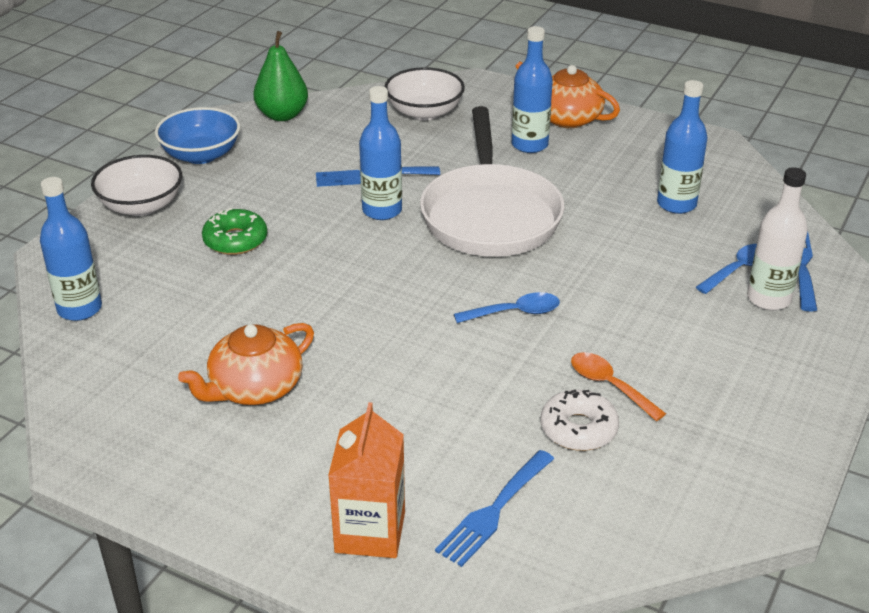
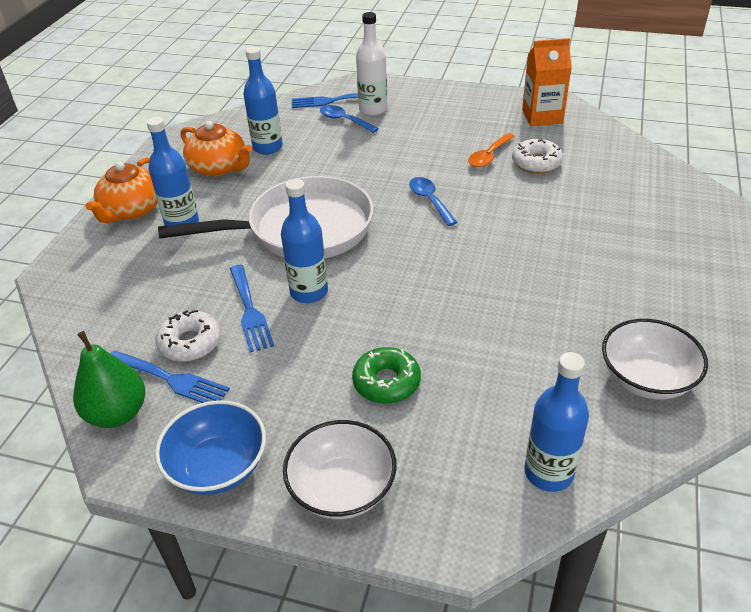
camera: 100 degrees left, 5 degrees up
(255, 388) = (586, 311): orange teapot -> orange teapot (219, 167)
(344, 146) = (190, 343): none -> white donut
(370, 532) = (681, 225): orange carton -> orange carton (542, 116)
(424, 112) = (116, 298): white bowl -> white bowl (646, 378)
(493, 511) = (627, 183): blue fork -> blue fork (171, 379)

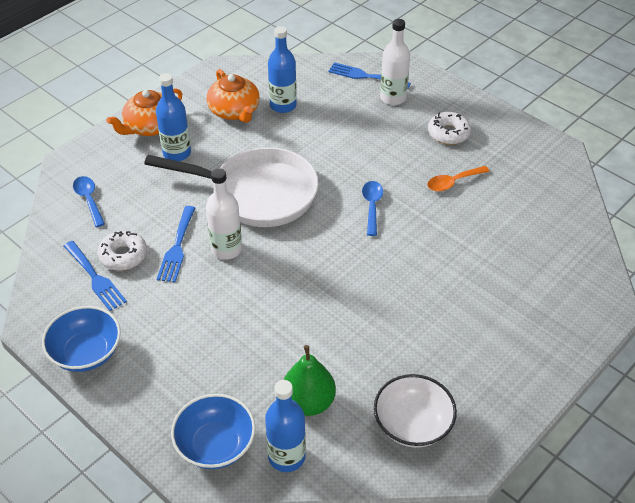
camera: 25 degrees right, 5 degrees up
(118, 413) = (50, 288): green pear -> green pear (308, 402)
(309, 292) = (226, 249): blue bottle -> white bottle
(342, 488) = (150, 403): white bowl -> none
(344, 120) = (361, 100): blue spoon -> blue spoon (89, 200)
(386, 382) = (230, 343): green donut -> none
(458, 498) = (215, 445): none -> blue bowl
(536, 163) = (487, 204): white donut -> white donut (448, 133)
(542, 116) = (532, 159): orange carton -> none

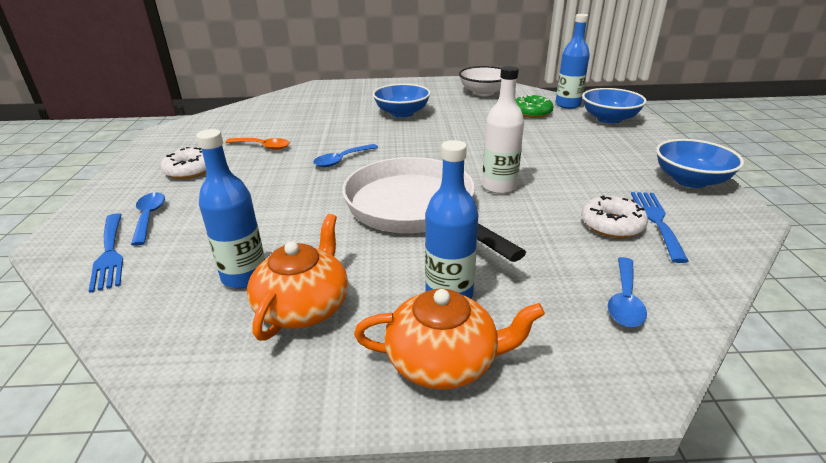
camera: 135 degrees left, 15 degrees down
(177, 247) = (546, 207): blue fork -> none
(308, 402) = (531, 112): green pear -> green donut
(393, 98) = (149, 217): white bottle -> blue spoon
(430, 306) = (402, 113): none -> blue bowl

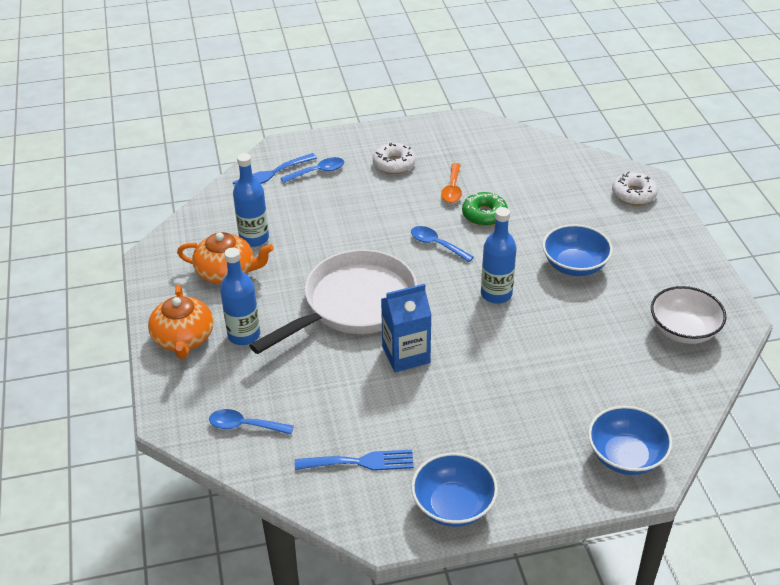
camera: 80 degrees right, 10 degrees up
(499, 186) = (406, 355): white bottle -> blue carton
(531, 112) = (621, 379): green donut -> green donut (484, 214)
(567, 105) = (667, 416): blue bottle -> blue bottle (496, 294)
(611, 225) = (349, 429): white donut -> white donut (633, 194)

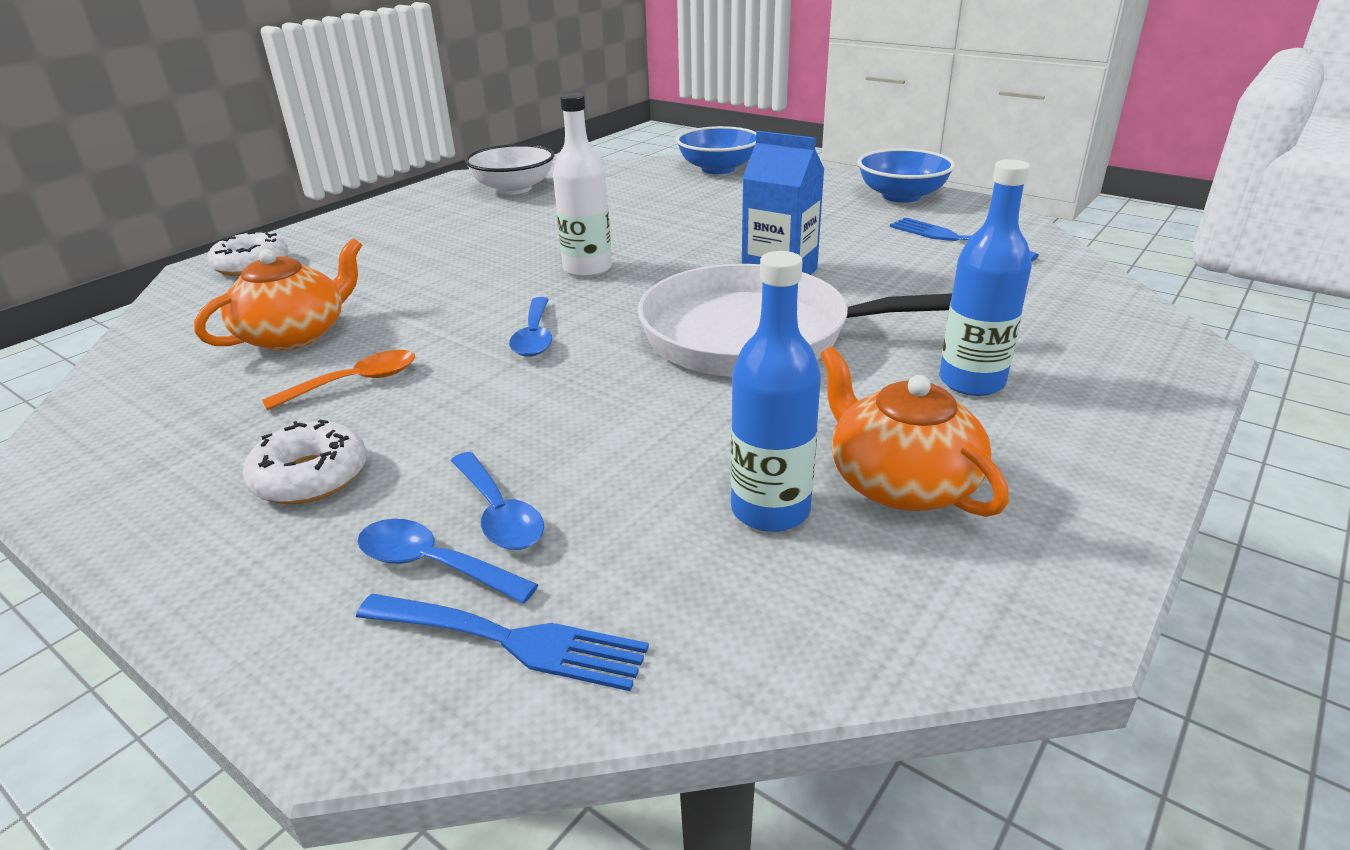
camera: 130 degrees left, 10 degrees down
(183, 338) = (1089, 427): orange teapot -> orange teapot (295, 335)
(244, 426) = (1068, 305): blue spoon -> blue spoon (499, 514)
(484, 214) = (409, 333): green donut -> none
(496, 294) = (587, 269): blue bottle -> white bottle
(574, 265) = (465, 251): blue bowl -> none

